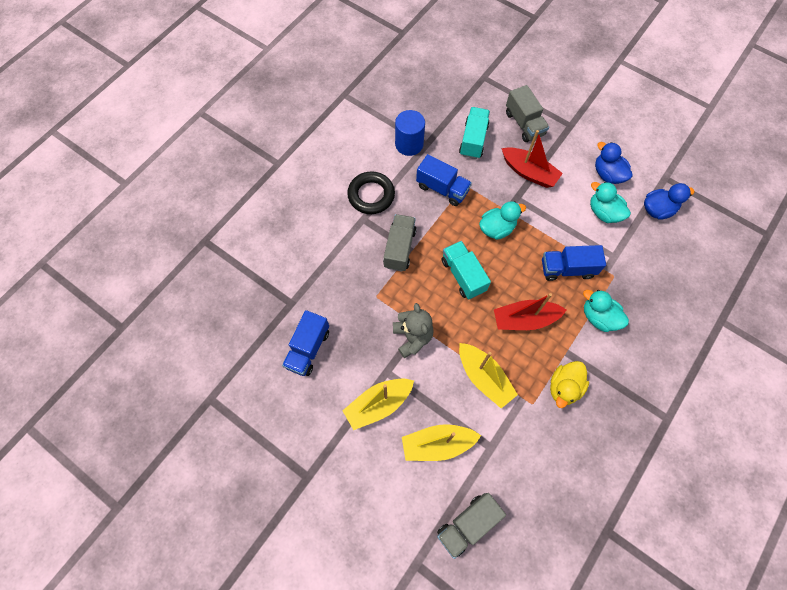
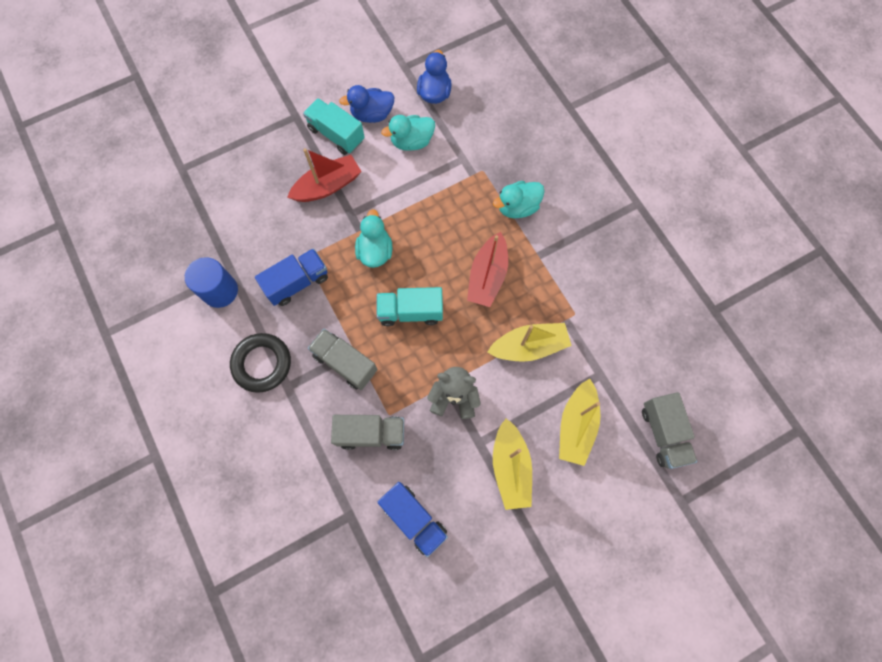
camera: 65 degrees left, 5 degrees up
(473, 140) = (256, 220): turquoise truck -> turquoise truck (336, 134)
(524, 124) = (267, 159): grey truck -> grey truck (371, 433)
(564, 387) = (571, 276): yellow duck -> none
(567, 269) = (454, 208): blue truck -> none

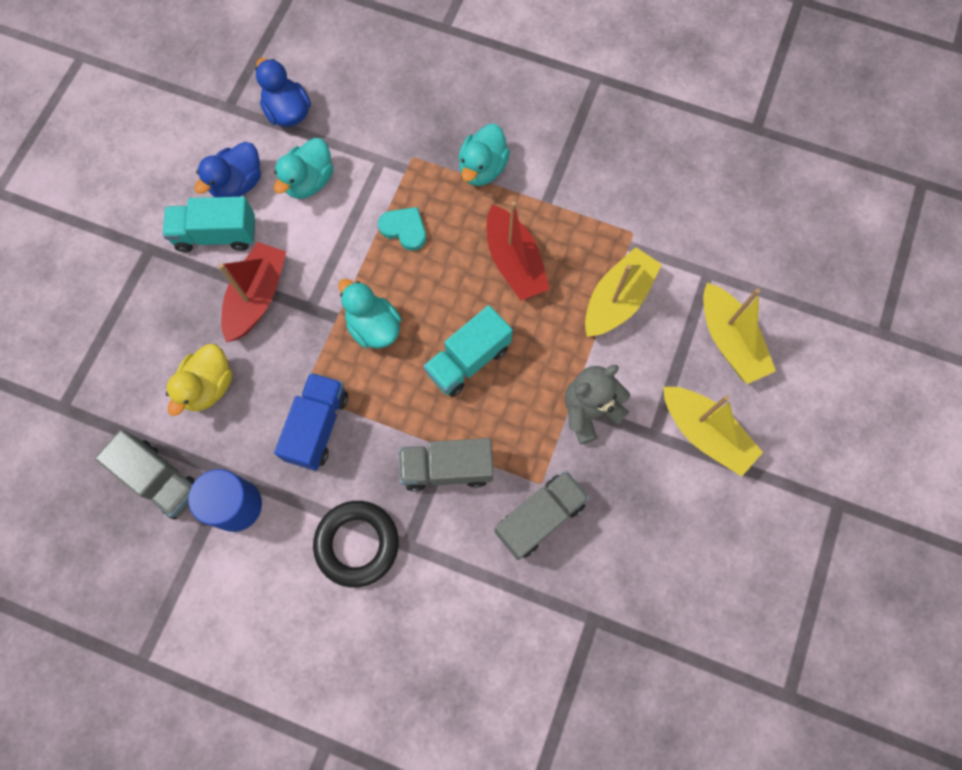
camera: 40 degrees left, 0 degrees up
(261, 215) = (208, 386): none -> yellow duck
(414, 518) = (658, 564): blue truck -> none
(441, 209) = (404, 229): none -> turquoise heart
(663, 433) = (812, 282): grey truck -> grey truck (161, 480)

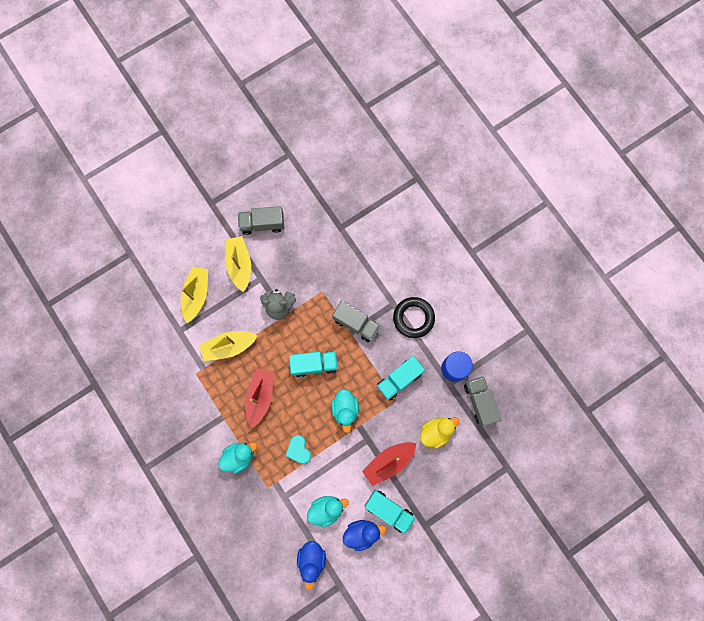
camera: 145 degrees left, 5 degrees up
(317, 426) = (399, 379): blue truck -> turquoise truck
(540, 517) = (332, 278): grey truck -> grey truck (262, 224)

